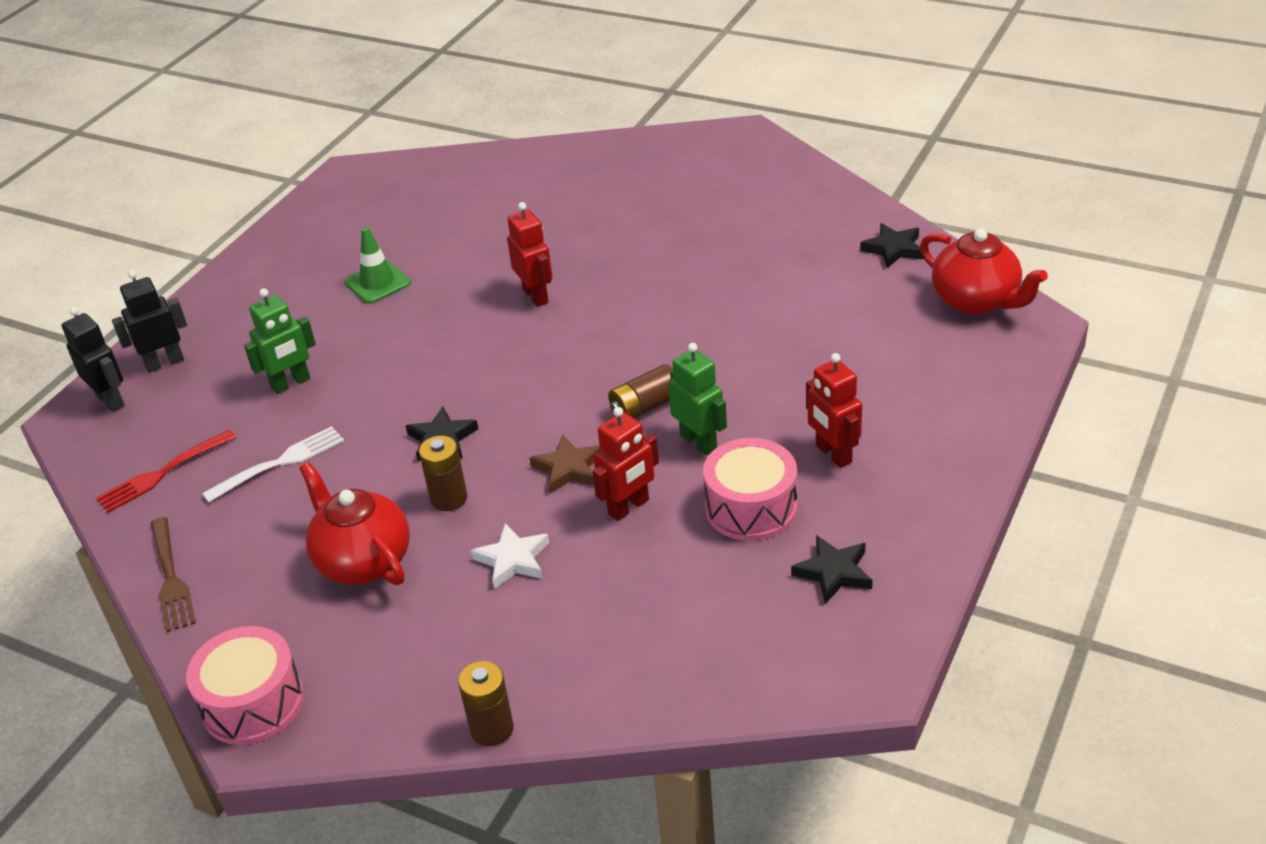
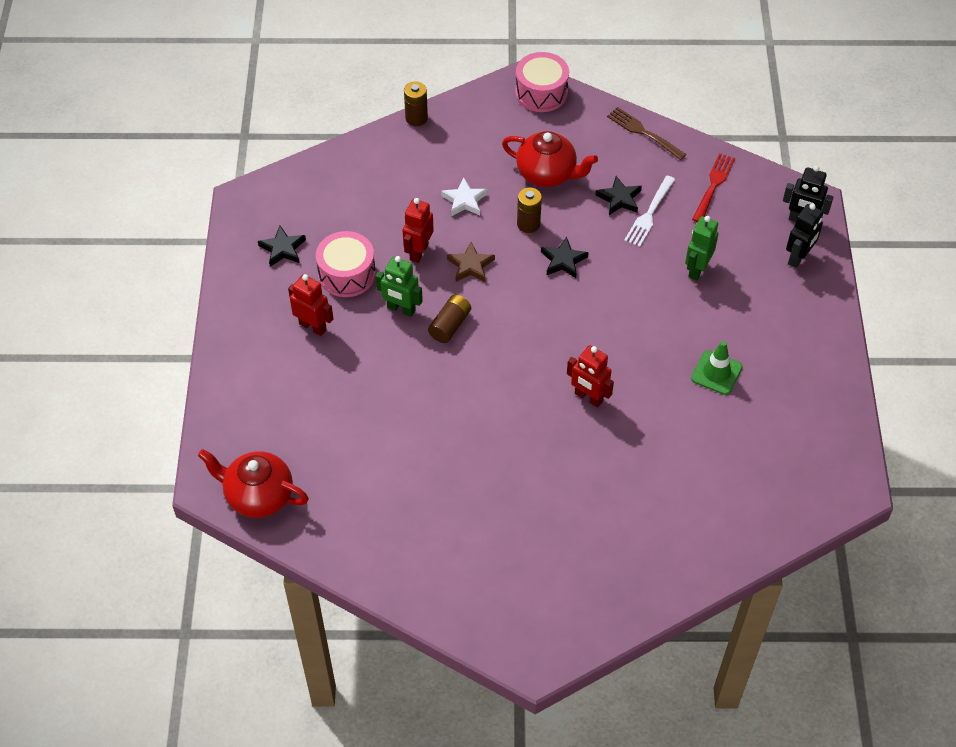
camera: 150 degrees right, 15 degrees up
(893, 249) = (339, 536): black star -> black star (619, 199)

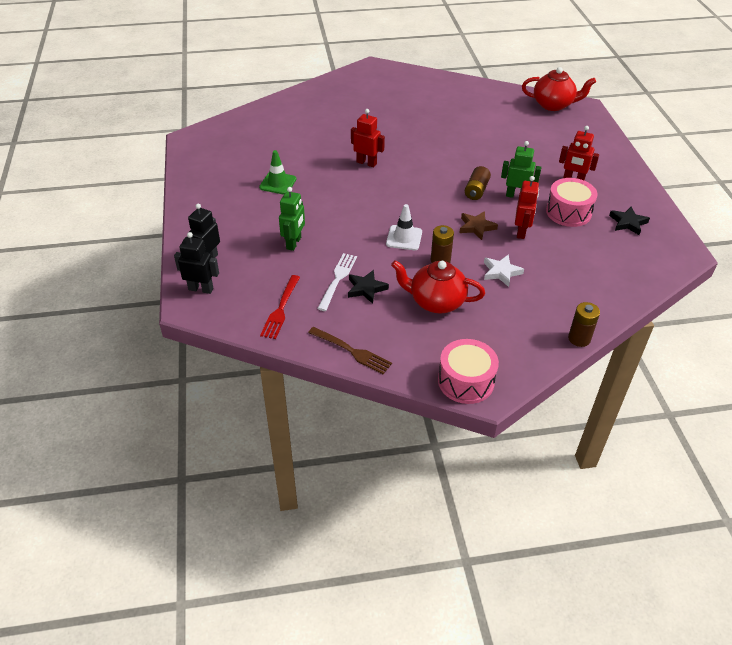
camera: 170 degrees right, 10 degrees down
(563, 260) = (404, 238): black star -> white traffic cone

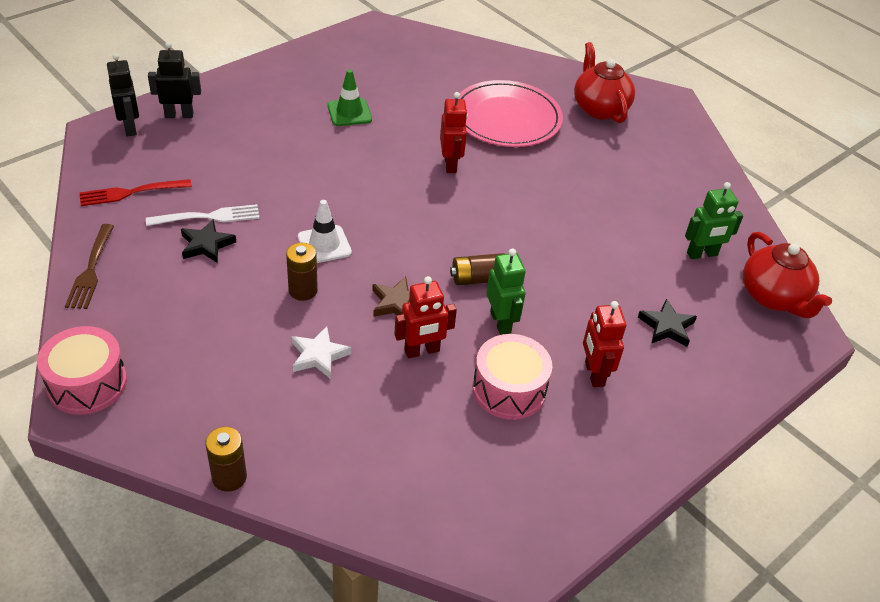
camera: 55 degrees right, 0 degrees up
(294, 243) = (250, 162): green robot -> green robot (702, 254)
(340, 126) = (506, 118): none -> pink plate
(436, 302) = (219, 311): red teapot -> red teapot (599, 108)
(628, 223) = (540, 468): black star -> black star (667, 327)

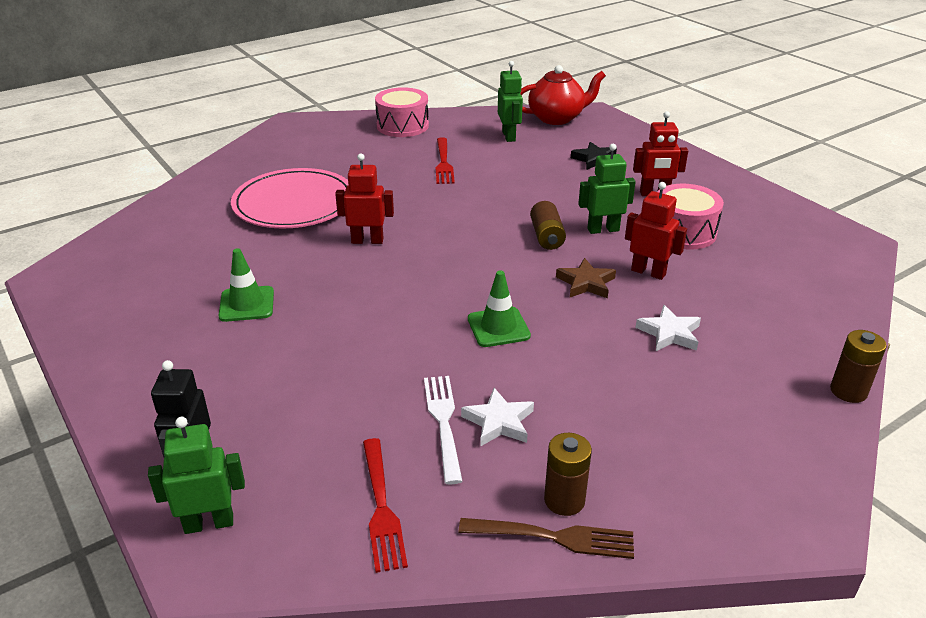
camera: 80 degrees left, 10 degrees down
(87, 384) = (763, 517): pink drum -> pink drum (402, 126)
(130, 128) = (209, 523): black robot -> green robot
(206, 245) = (499, 422): black star -> white star
(303, 290) = (574, 343): brown battery -> brown battery (564, 500)
(324, 245) = (498, 327): white traffic cone -> green traffic cone
(422, 351) = (648, 272): red robot -> red robot turned 45 degrees counterclockwise
(599, 108) = (295, 155): red teapot -> none
(616, 205) = (443, 163): none -> red fork

